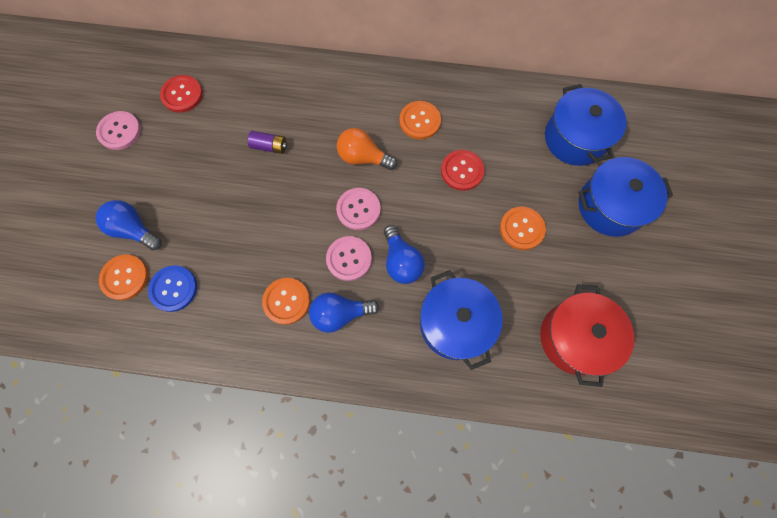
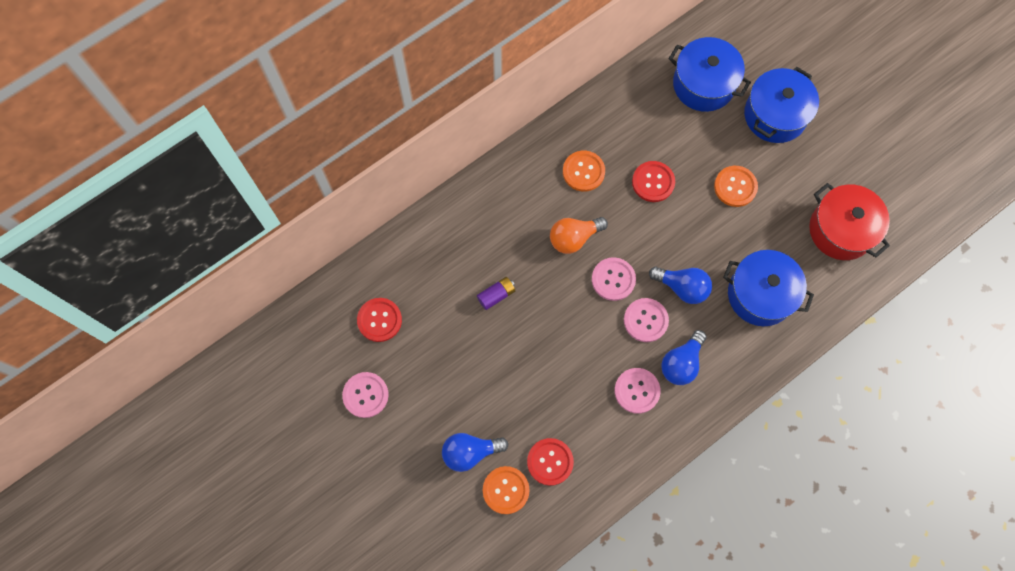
camera: 45 degrees left, 0 degrees up
(173, 289) = (550, 462): blue button -> red button
(286, 301) = (637, 391): orange button -> pink button

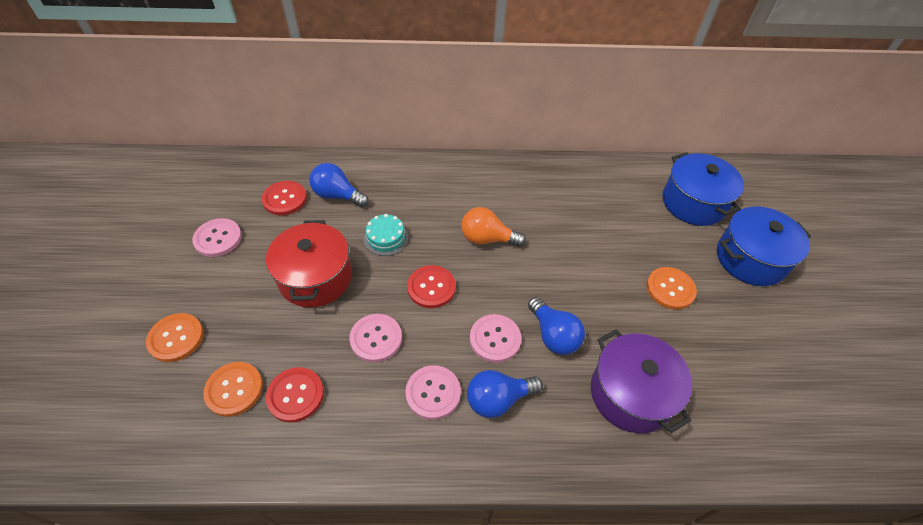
camera: 35 degrees right, 20 degrees down
(470, 452) = (242, 335): blue light bulb -> blue light bulb (337, 195)
(496, 295) = (386, 238): purple battery -> turquoise cake
(583, 171) = (537, 201): orange button -> orange button (176, 338)
(613, 279) = (494, 288): pink button -> pink button (376, 338)
(653, 182) = (592, 241): red button -> red button (431, 287)
(760, 294) = (631, 394): blue pot -> purple pot
(841, 230) = (765, 393): red pot -> red pot (315, 278)

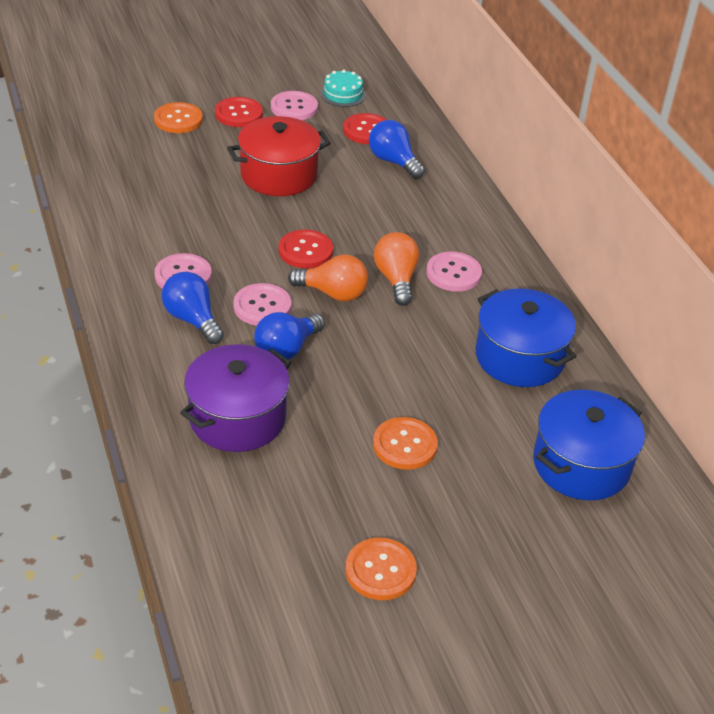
camera: 70 degrees right, 10 degrees down
(234, 389) = (142, 163): orange button -> orange button (380, 570)
(295, 395) = (150, 196): red button -> red button (238, 114)
(337, 195) = (393, 161): blue light bulb -> blue light bulb turned 45 degrees counterclockwise
(376, 338) = (227, 228): pink button -> pink button (453, 273)
(386, 238) = (354, 207): turquoise cake -> turquoise cake (343, 94)
(492, 284) = (333, 293): none -> orange light bulb
(750, 259) = (505, 529): blue pot -> blue pot (519, 357)

